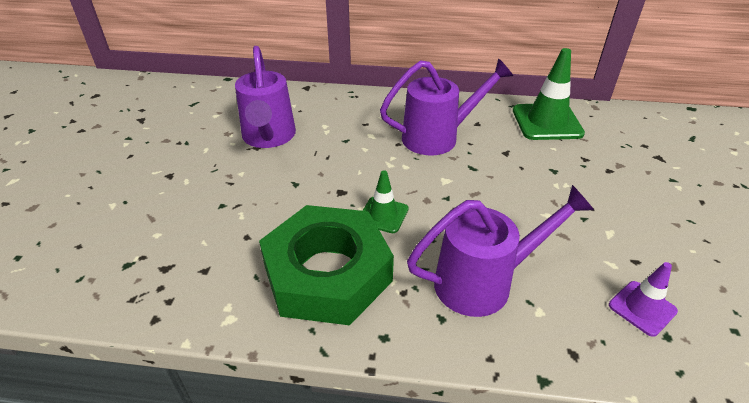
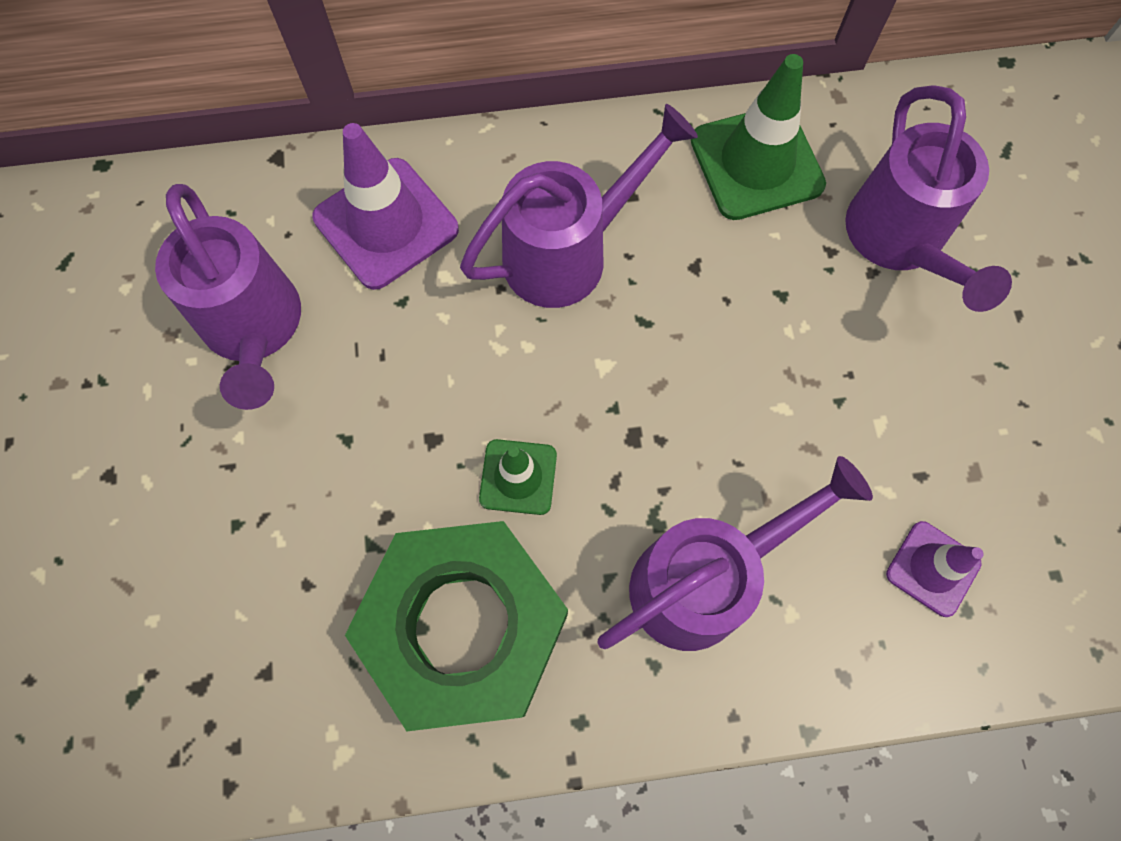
camera: 15 degrees left, 30 degrees up
(348, 114) = (386, 223): none -> purple traffic cone
(626, 161) = (899, 242): none -> purple watering can

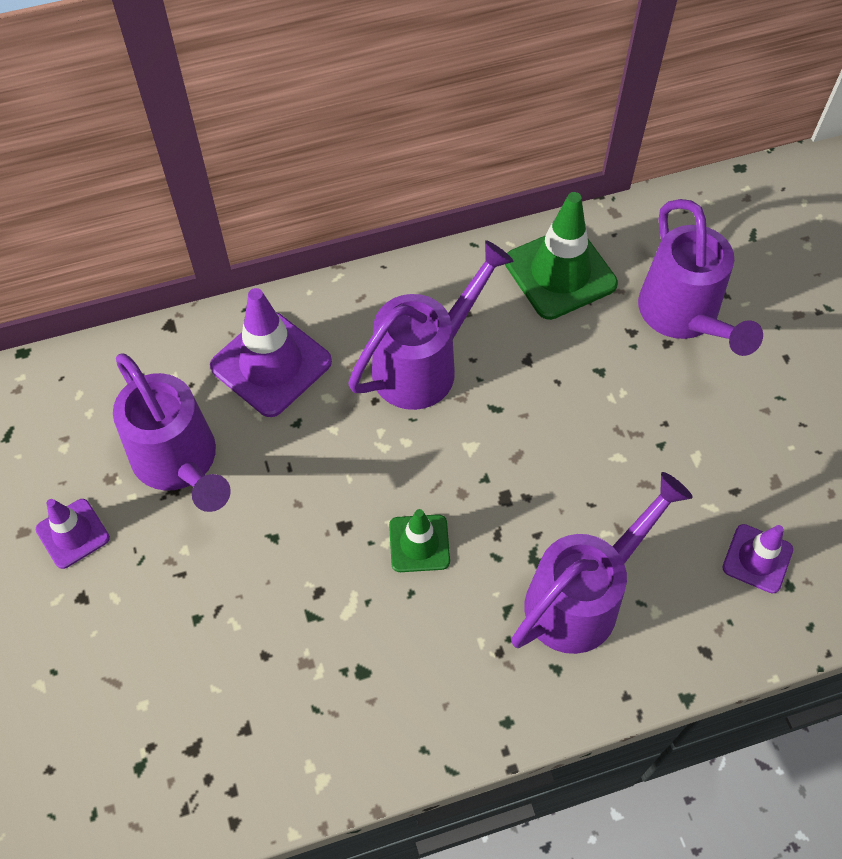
camera: 10 degrees left, 10 degrees down
(114, 395) = (73, 533): none -> purple traffic cone
(463, 627) = (399, 665): green nut -> none

